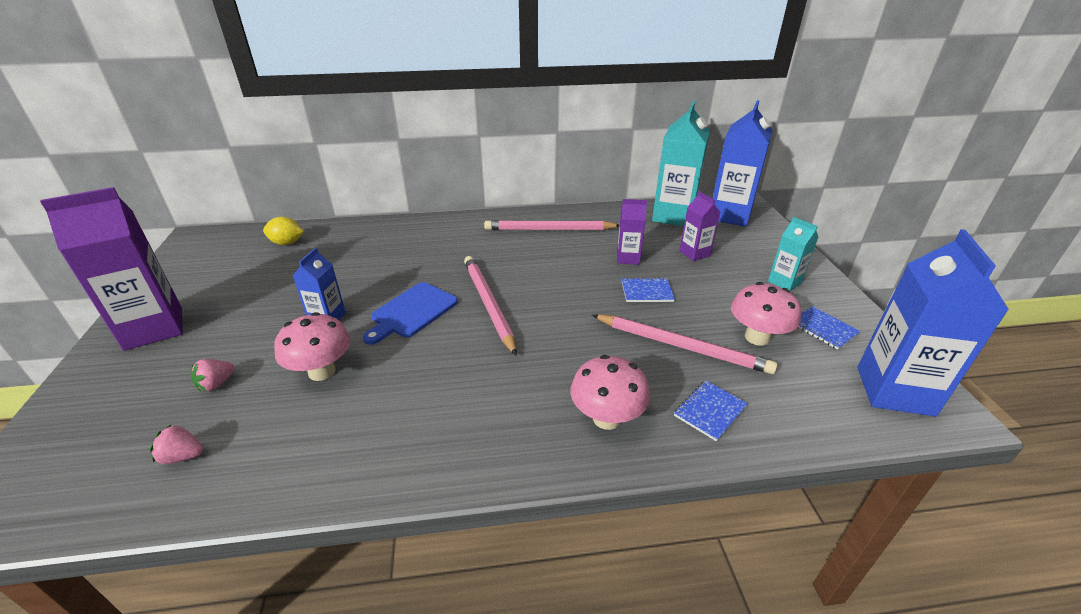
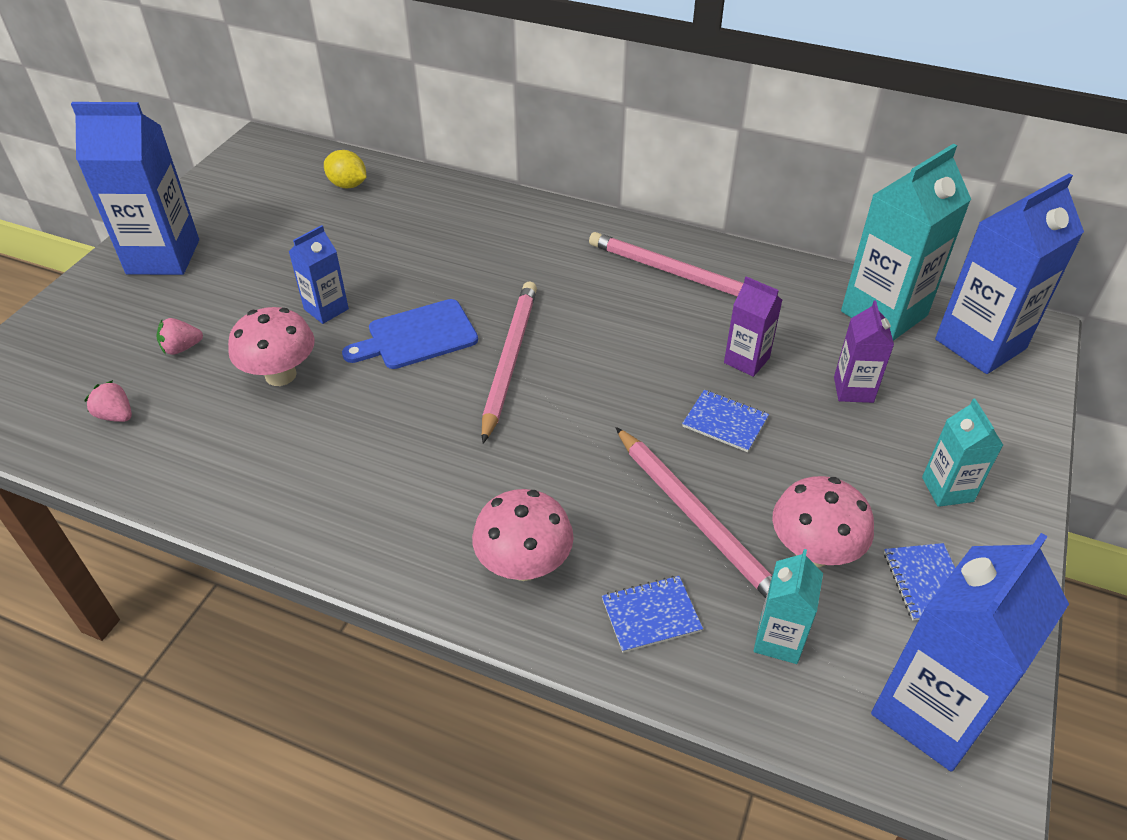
camera: 30 degrees right, 10 degrees up
(154, 328) = (163, 257): purple carton -> blue carton
(788, 391) = (778, 639): none -> turquoise carton

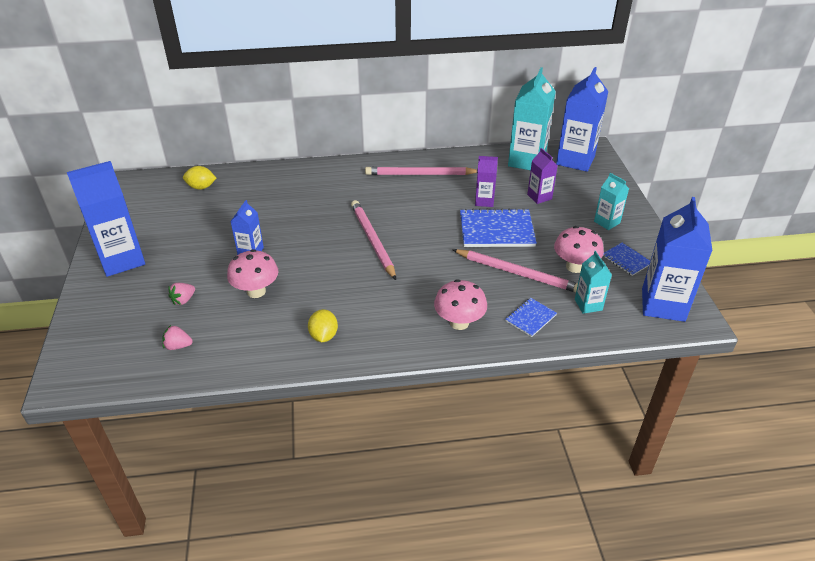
camera: 30 degrees left, 5 degrees down
(307, 490) = (323, 336): none -> yellow lemon
(417, 336) = (314, 247): blue cutting board -> none
(725, 422) = (496, 230): blue notebook -> blue notebook, size x1.91

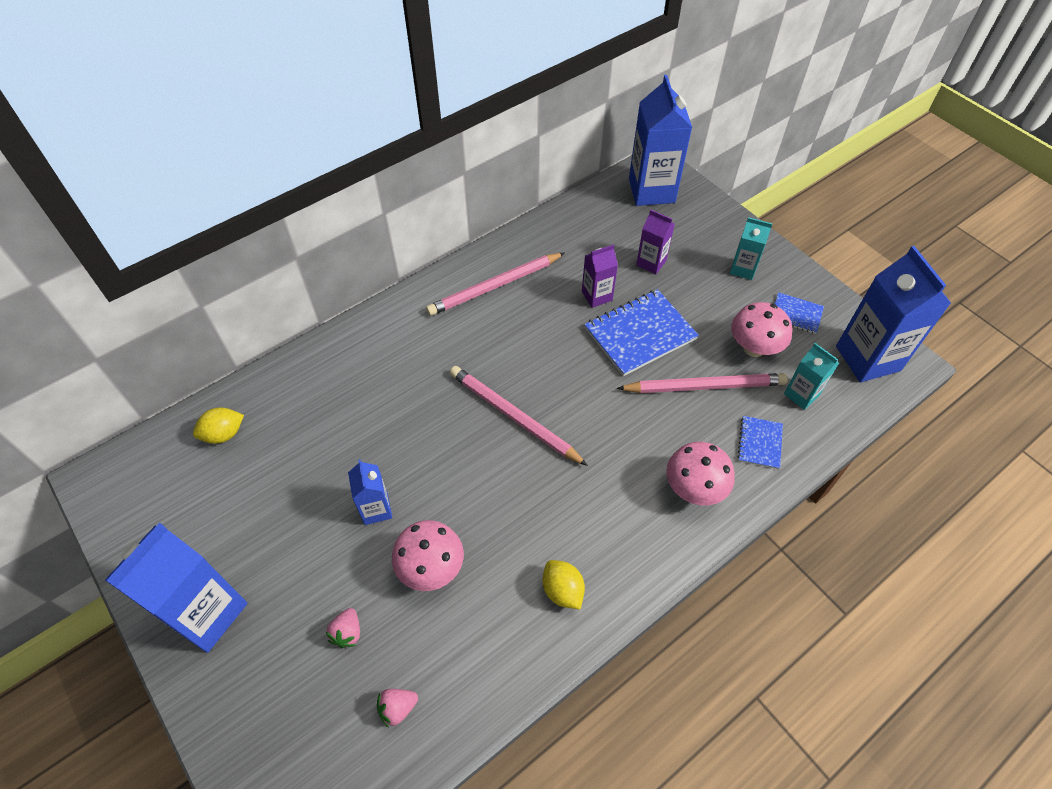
camera: 30 degrees left, 15 degrees up
(526, 161) = (601, 213): turquoise carton -> none

